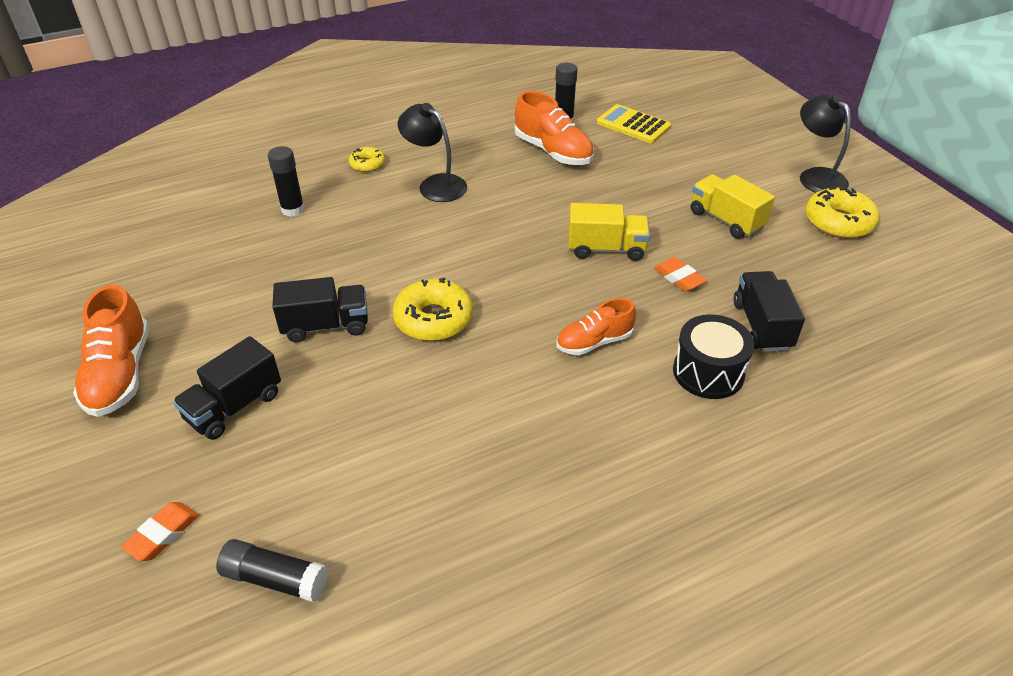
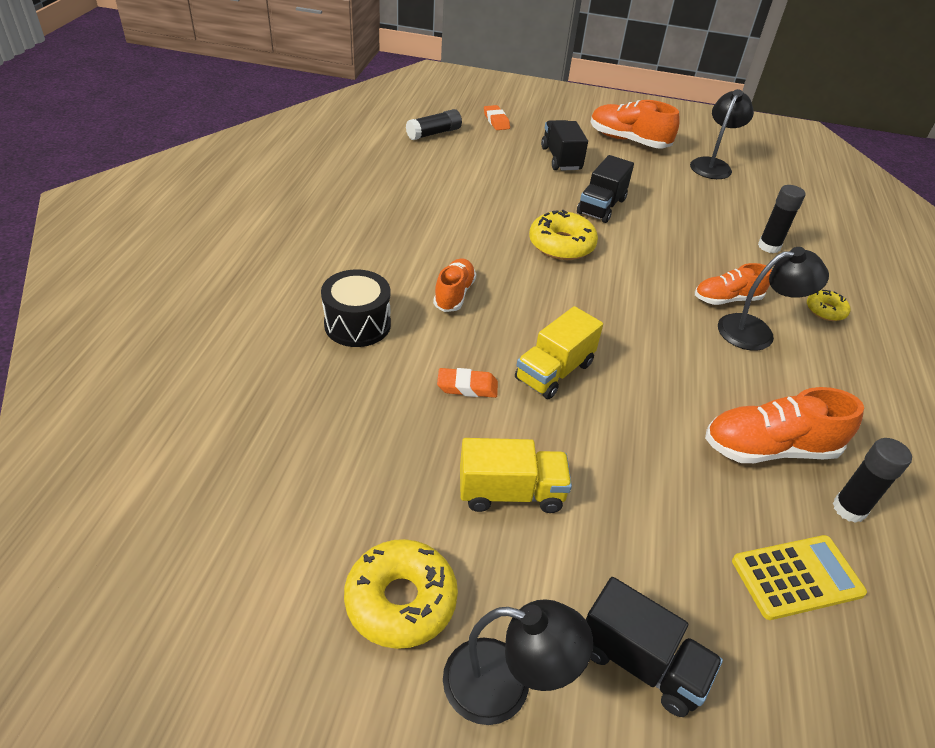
camera: 125 degrees right, 0 degrees up
(136, 288) = (713, 165): none -> black lamp
(408, 207) = (727, 299): none -> orange shoe
(761, 325) = (357, 389): black truck -> black truck (640, 662)

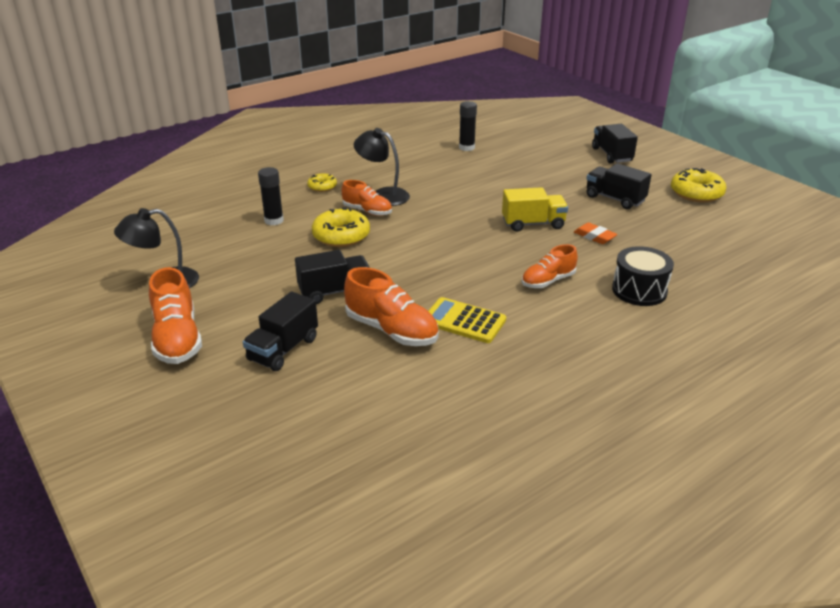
camera: 135 degrees left, 10 degrees down
(434, 133) = (365, 451): black glue stick -> none
(496, 121) = (262, 435): orange eraser -> none
(505, 685) = (669, 167): black lamp -> none
(511, 492) = (614, 199): yellow truck -> black truck
(561, 244) = (419, 279): yellow donut -> yellow donut (341, 236)
(769, 448) = (467, 167): orange shoe -> orange shoe (391, 330)
(797, 577) = (521, 146): yellow calculator -> yellow calculator (464, 321)

